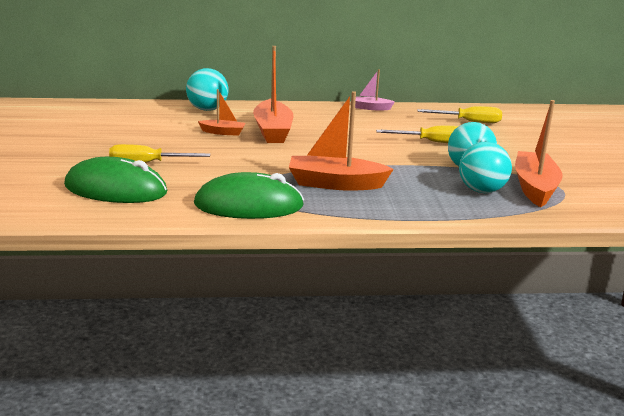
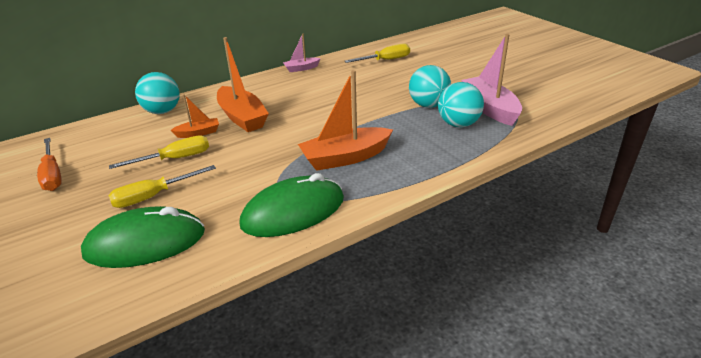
camera: 25 degrees left, 10 degrees up
(84, 129) = (52, 175): none -> orange screwdriver
(432, 142) = (378, 88): yellow screwdriver -> yellow screwdriver (175, 159)
(535, 188) = (490, 108): orange boat -> pink boat

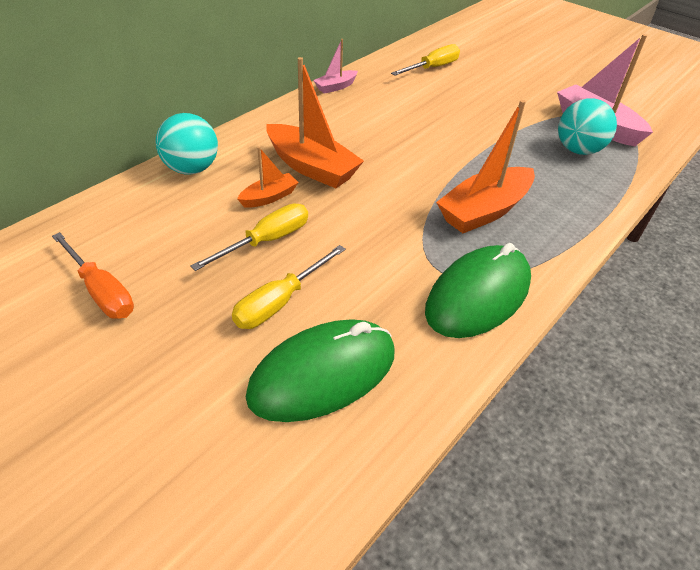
camera: 20 degrees left, 10 degrees up
(428, 105) = (527, 127): turquoise ball -> none

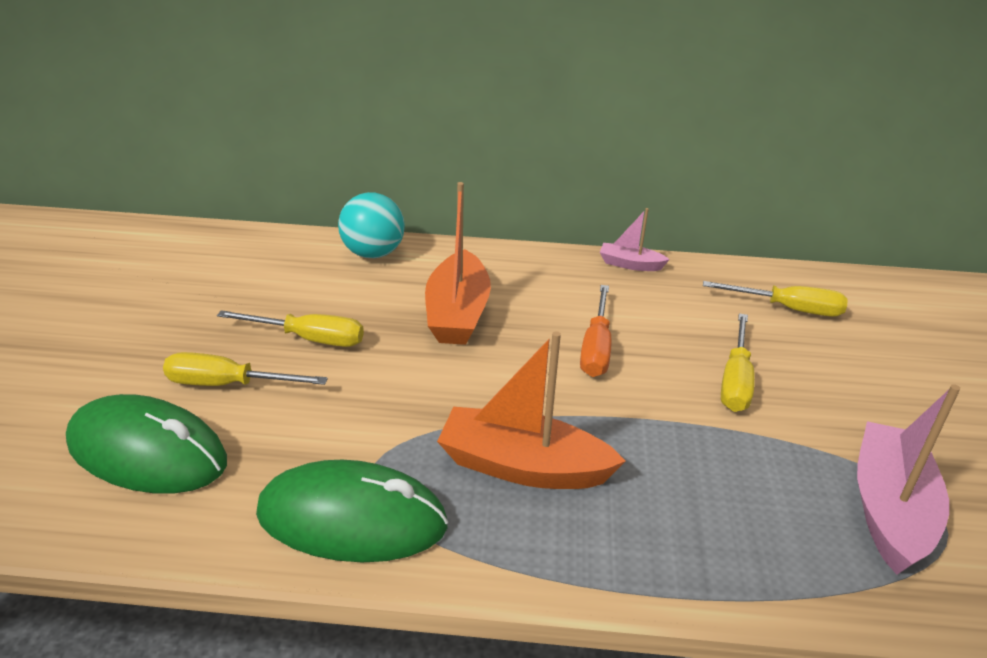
camera: 55 degrees right, 10 degrees down
(101, 291) = (169, 291): orange screwdriver -> orange screwdriver (596, 348)
(269, 197) = (377, 311): orange boat -> none
(474, 113) = (735, 381): none -> yellow screwdriver
(578, 150) = (786, 510): turquoise ball -> none

